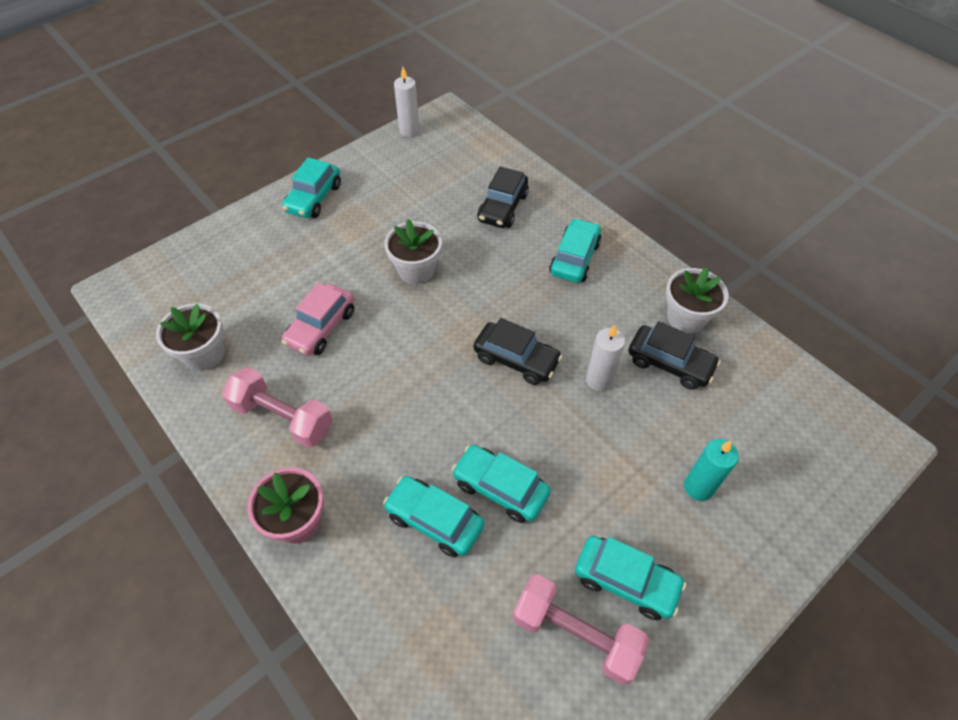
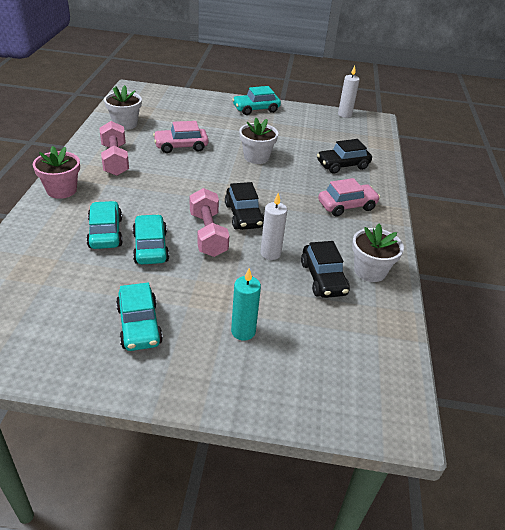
camera: 45 degrees right, 15 degrees down
(574, 258) = (347, 206): turquoise car -> pink car
(575, 633) = (83, 318): pink dumbbell -> pink dumbbell (208, 234)

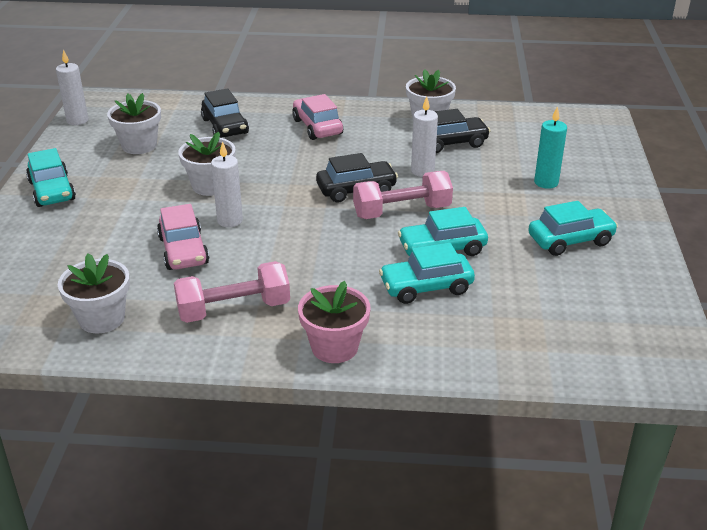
camera: 90 degrees left, 5 degrees down
(211, 162) = (230, 220): none -> white candle
(311, 134) = (139, 145): none -> white flower pot

